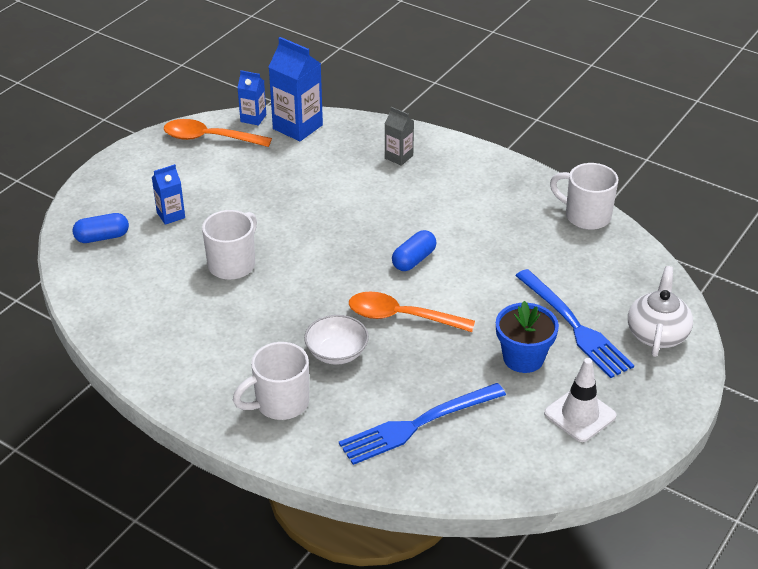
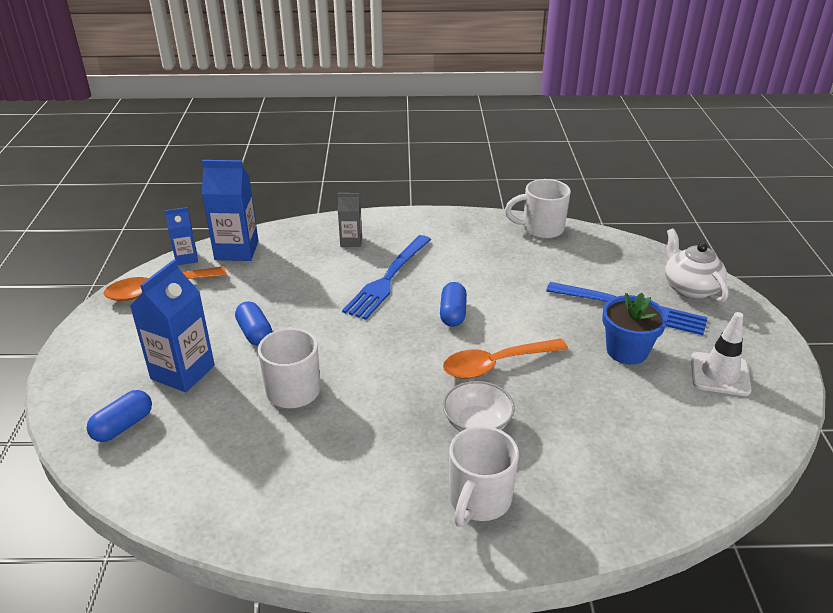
camera: 35 degrees left, 5 degrees down
(171, 215) = (183, 372): blue carton -> blue carton, size x1.78
(246, 207) = (255, 333): none -> blue capsule
(416, 425) = (617, 452): blue fork -> blue fork (387, 279)

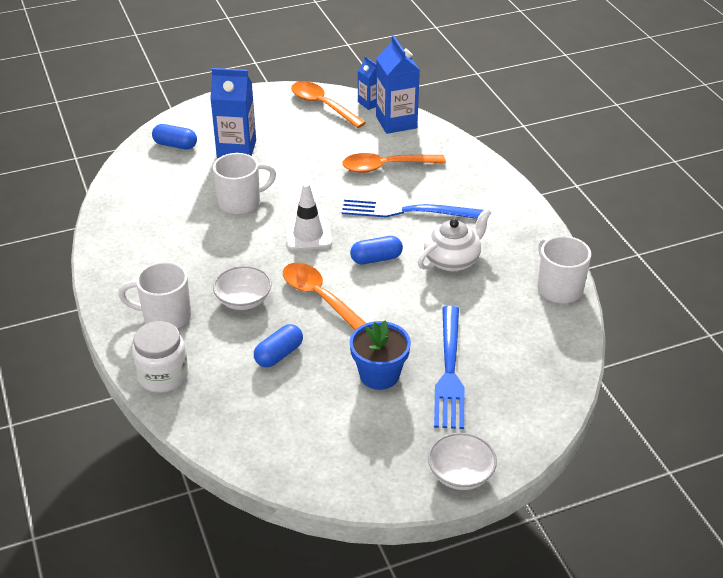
camera: 70 degrees right, 5 degrees up
(255, 333) = (295, 165): blue capsule -> blue capsule (279, 354)
(307, 274) = (385, 167): none -> orange spoon
(351, 241) = (450, 176): grey carton -> none
(589, 522) = (163, 376): none -> white jar
(690, 288) = (515, 412): white teapot -> white teapot (452, 260)
(720, 374) = (376, 442): white traffic cone -> white traffic cone (308, 235)
(762, 334) = (460, 474): none -> white bowl

